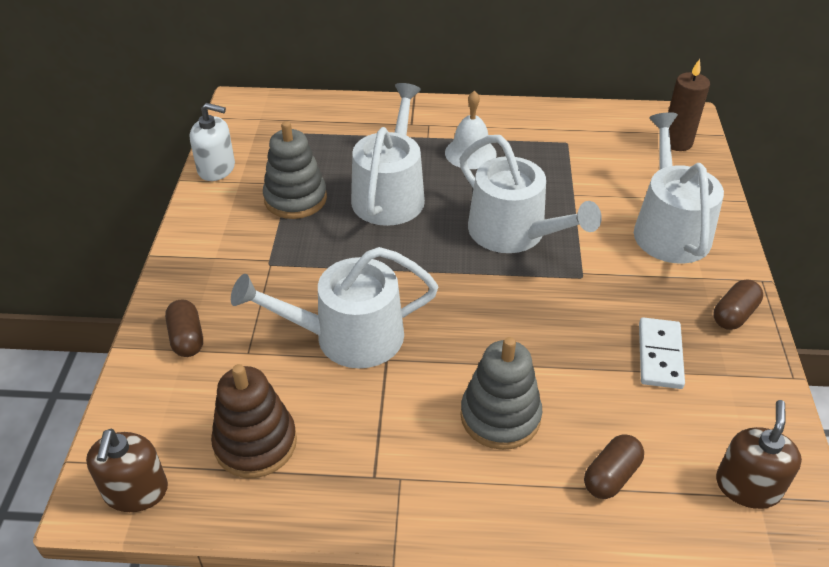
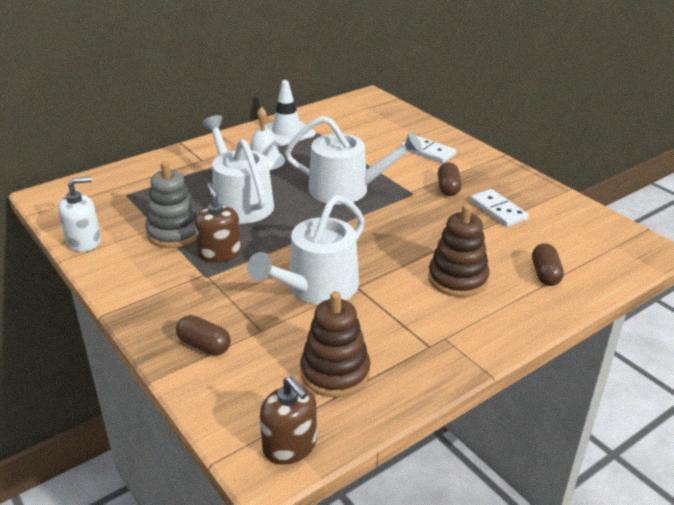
camera: 40 degrees left, 10 degrees down
(500, 416) = (457, 279): grey stacking toy -> brown stacking toy
(534, 127) = (286, 132): none -> white traffic cone
(669, 228) = (428, 152): white watering can -> white domino
(676, 142) = (379, 110): brown candle -> none
(734, 314) = (508, 176): brown capsule -> brown capsule (448, 188)
(747, 486) = (606, 244): brown soap dispenser -> brown soap dispenser (220, 253)

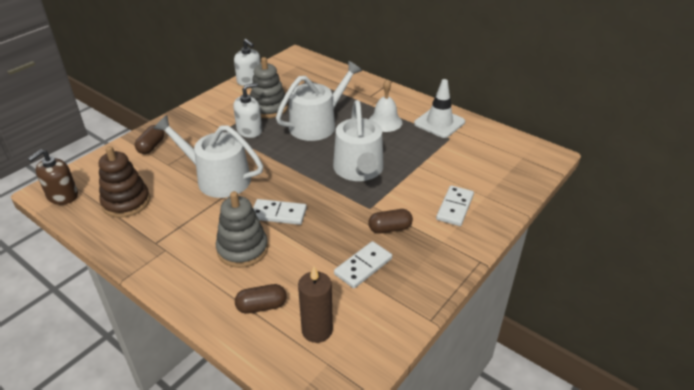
camera: 75 degrees right, 5 degrees up
(220, 253) = (249, 130): brown soap dispenser -> white soap dispenser
(404, 249) = (279, 214): none -> white domino
(457, 279) = (242, 249): brown stacking toy -> grey stacking toy
(577, 246) = (317, 330): none -> brown candle

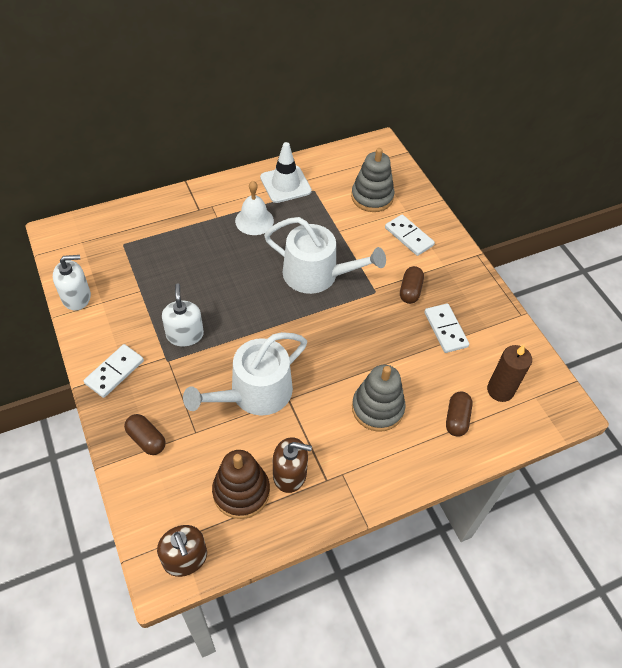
camera: 65 degrees left, 15 degrees up
(152, 221) = (290, 474): none -> brown soap dispenser
(268, 108) = (153, 301): grey stacking toy -> grey stacking toy (372, 197)
(279, 214) = (343, 362): white domino -> white domino (114, 372)
(317, 124) = (218, 273): white watering can -> none

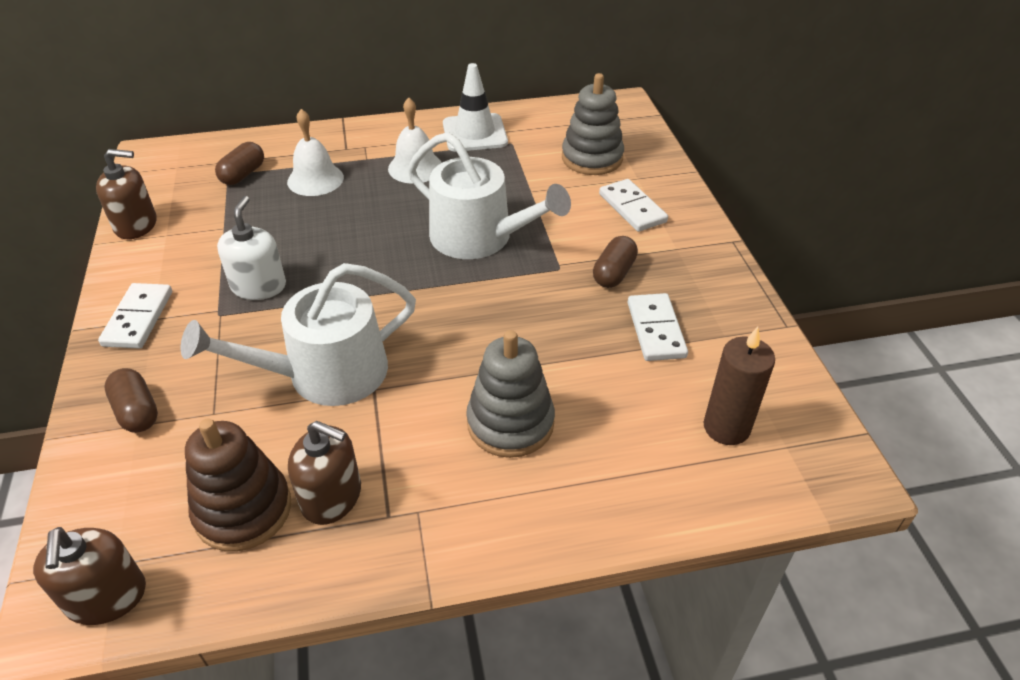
camera: 15 degrees right, 10 degrees down
(76, 297) = (136, 225): white soap dispenser -> brown soap dispenser
(114, 372) = (138, 318): white domino -> white domino turned 45 degrees counterclockwise
(188, 240) = (315, 179): none -> white bell
(456, 419) = (639, 458): brown capsule -> brown capsule (243, 174)

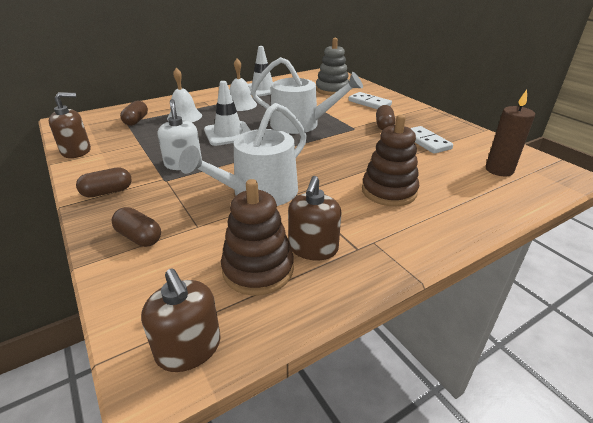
camera: 20 degrees left, 10 degrees down
(138, 318) = (107, 192): white domino -> brown capsule
(332, 497) = (313, 248): brown soap dispenser -> brown soap dispenser turned 105 degrees clockwise
(356, 235) = (228, 134): none -> white traffic cone
(510, 423) = (389, 191): grey stacking toy -> brown stacking toy

